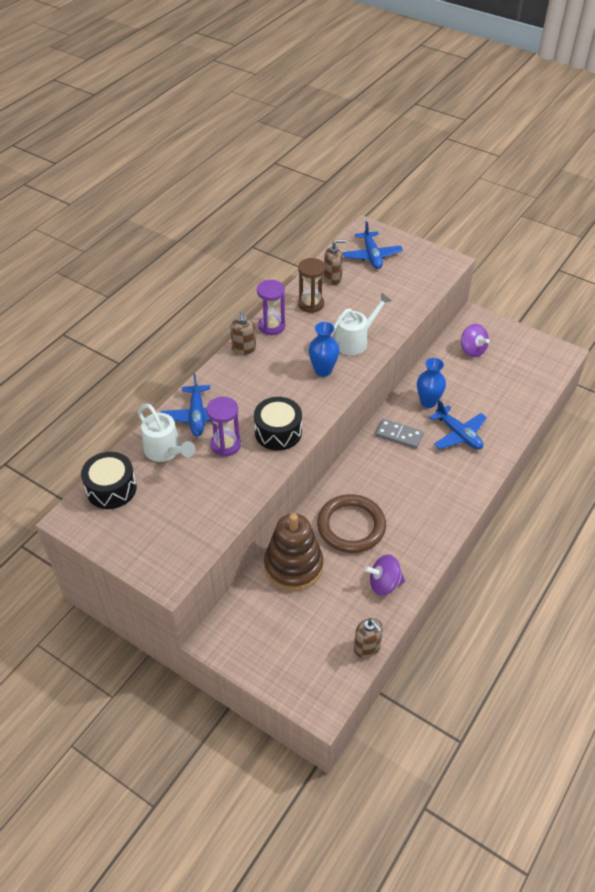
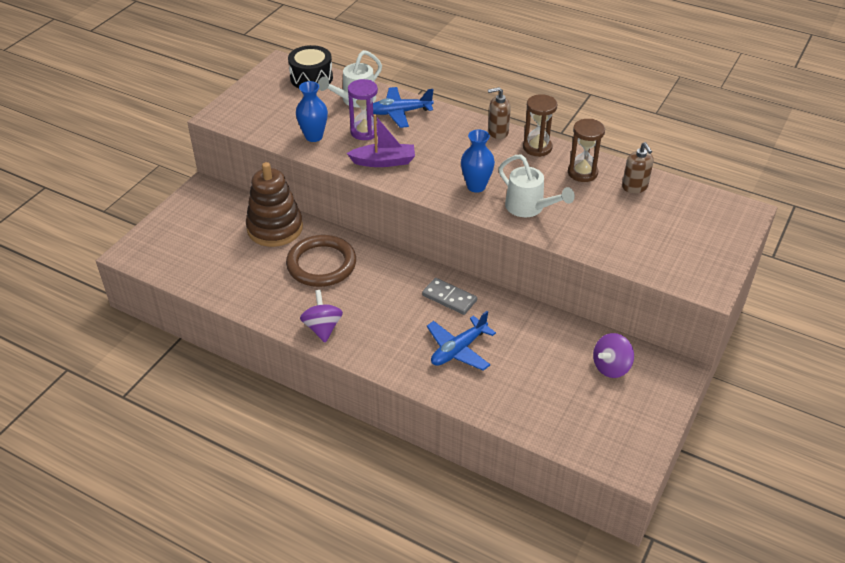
camera: 85 degrees right, 5 degrees down
(271, 326) = (537, 147): purple hourglass -> brown hourglass
(278, 432) = (384, 161): black drum -> purple boat
(367, 647) = (183, 279): brown soap dispenser -> none
(371, 256) = (692, 217): blue plane -> none
(384, 584) = (252, 289): purple spinning top -> purple spinning top (322, 328)
(399, 435) = (449, 298): grey domino -> grey domino turned 75 degrees counterclockwise
(428, 402) = (507, 323): blue vase -> blue vase (314, 136)

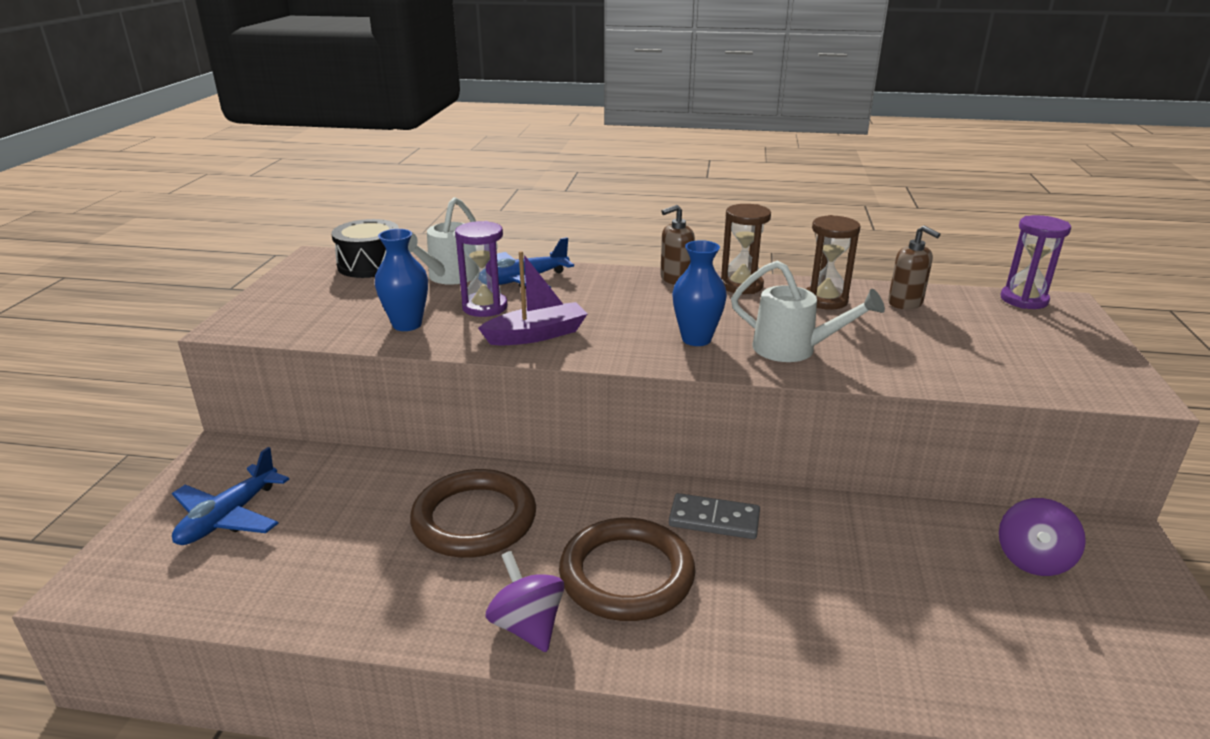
camera: 20 degrees left, 15 degrees down
(275, 228) = (369, 483): brown stacking toy -> none
(384, 316) = (626, 574): none -> brown ring
(458, 350) = (786, 598): blue plane -> blue plane (229, 517)
(720, 202) = (1024, 300): none -> purple hourglass

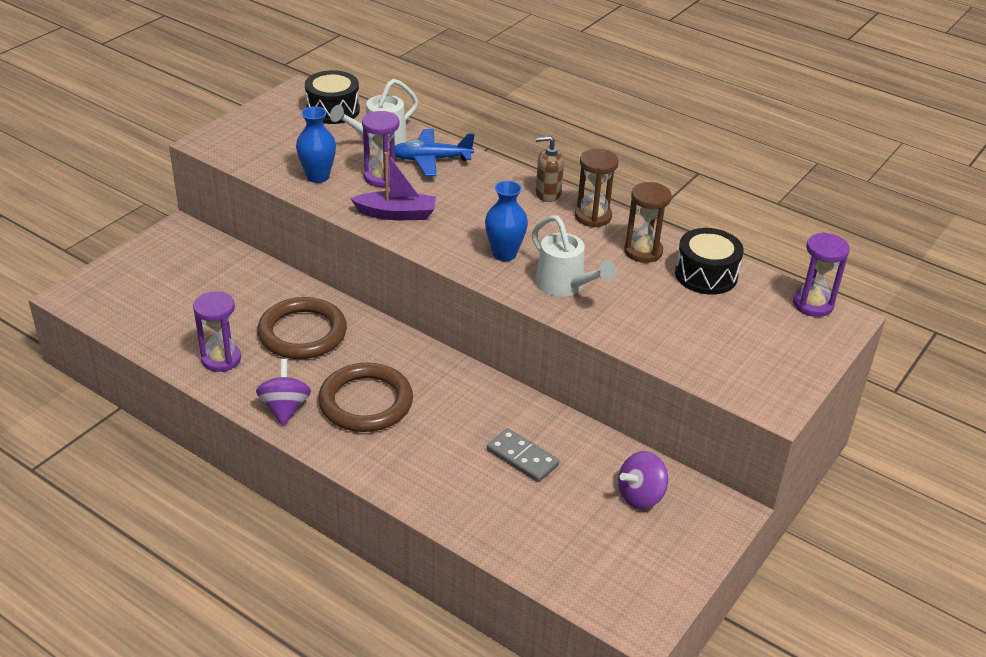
camera: 25 degrees right, 10 degrees up
(229, 517) = (162, 279): blue plane -> none
(385, 592) = (221, 359): none -> purple hourglass
(714, 520) = (452, 390): grey domino -> grey domino (522, 458)
(905, 303) = (706, 275): brown soap dispenser -> black drum

